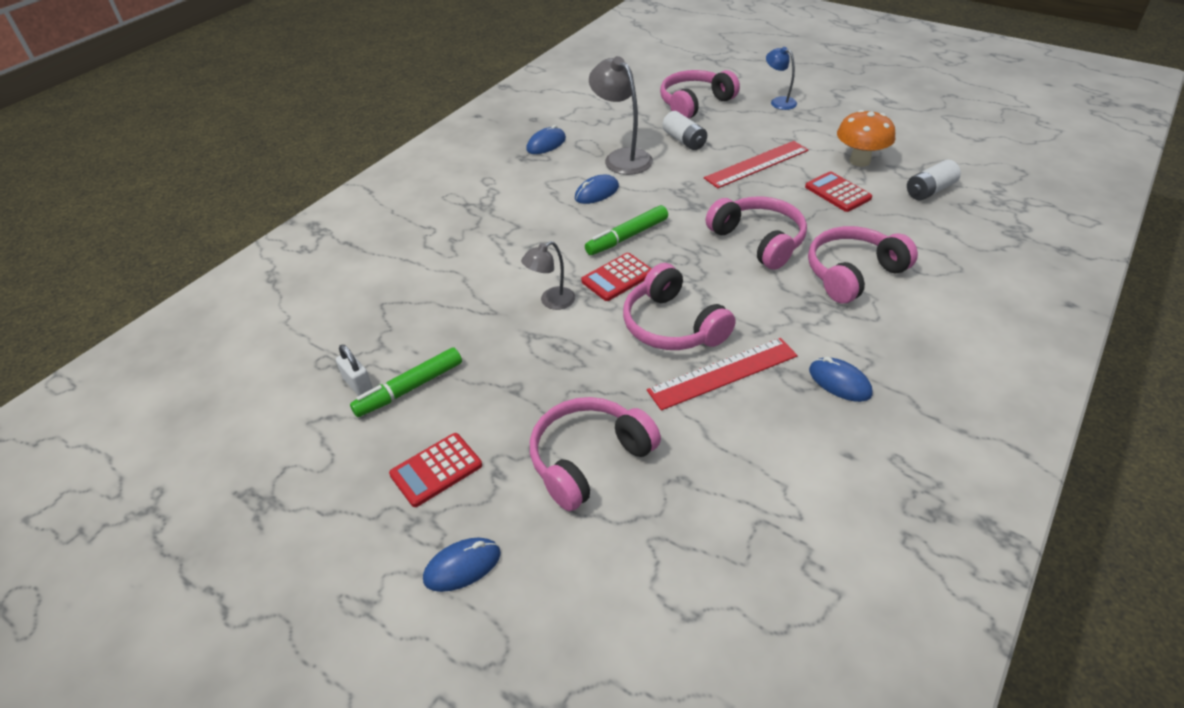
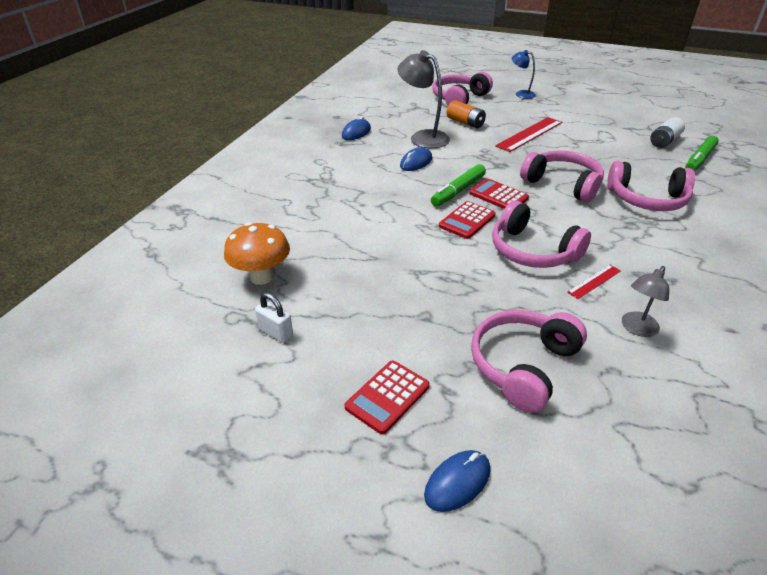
camera: 15 degrees left, 5 degrees down
(409, 388) = (327, 329): green marker -> green marker (699, 159)
(551, 302) = (421, 244): grey lamp -> grey lamp (636, 329)
(684, 140) = (465, 123): white battery -> orange battery
(723, 373) = (594, 281): red ruler -> red ruler, size x0.52
(837, 192) = (600, 147): red calculator -> red calculator (498, 196)
(839, 382) = (688, 276): blue mouse -> none
(853, 273) = (647, 199): pink headphones -> pink headphones turned 120 degrees counterclockwise
(859, 161) = (603, 126): orange mushroom -> orange mushroom (261, 277)

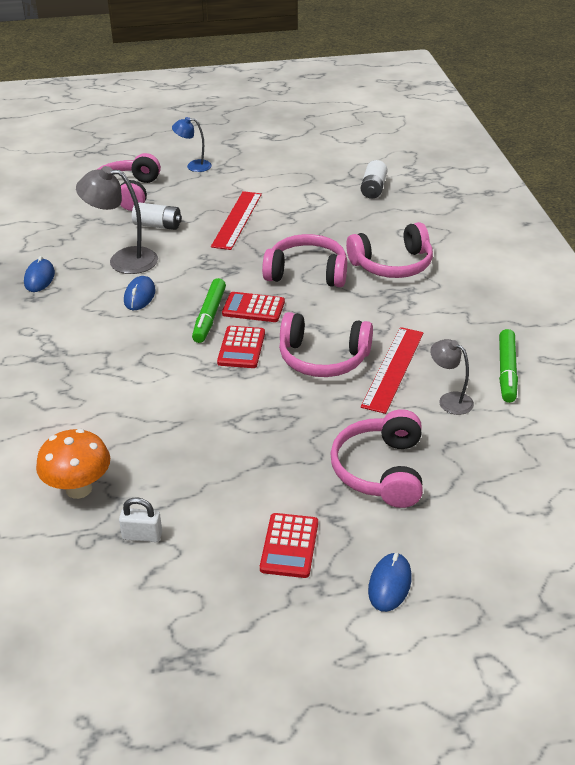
camera: 30 degrees left, 0 degrees up
(465, 123) = (157, 225): orange battery -> white battery
(594, 281) = (393, 369): red ruler -> red ruler, size x1.93
(636, 329) = (449, 400): grey lamp -> grey lamp turned 120 degrees clockwise
(699, 159) = (415, 201): green marker -> green marker (506, 371)

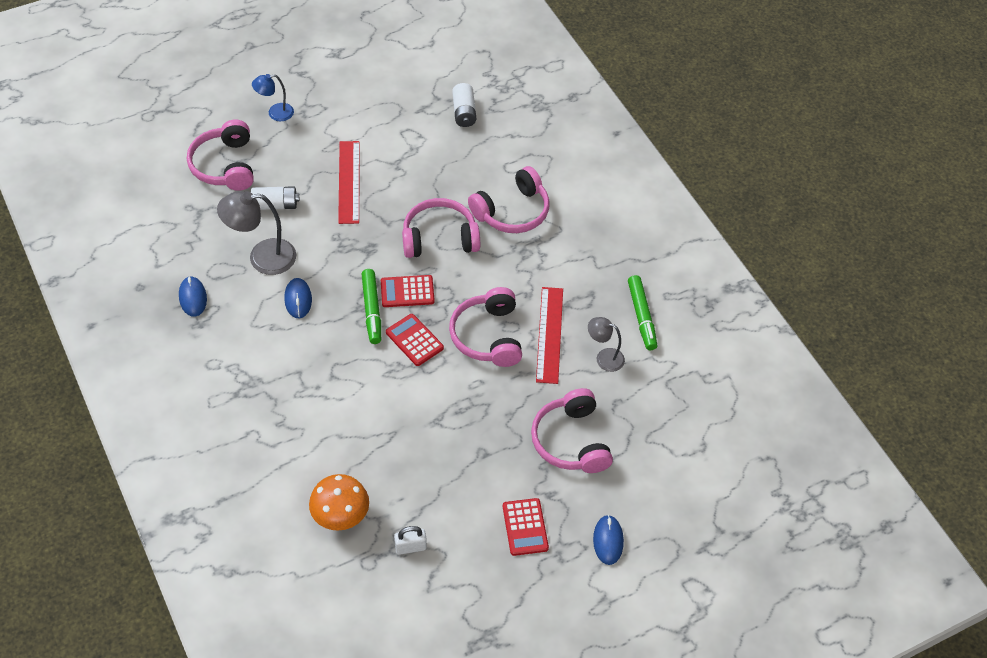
camera: 20 degrees left, 15 degrees up
(241, 348) = (414, 340): red calculator -> red calculator turned 150 degrees clockwise
(323, 358) = (488, 336): pink headphones -> pink headphones turned 90 degrees clockwise

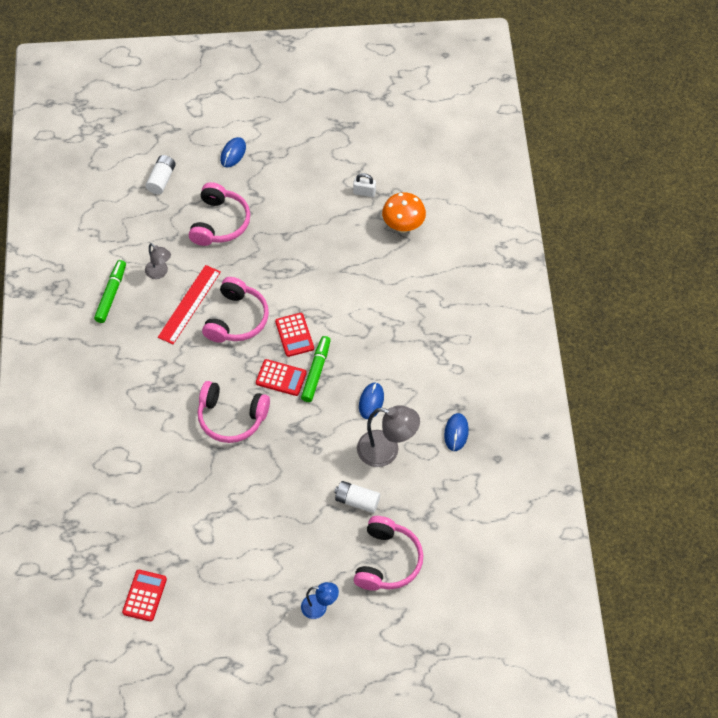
camera: 155 degrees left, 5 degrees up
(349, 182) = (283, 502): red ruler -> none
(464, 112) = (143, 543): white battery -> white battery (161, 179)
(512, 211) = (158, 421): pink headphones -> none
(525, 527) = (282, 179): red calculator -> red calculator (144, 595)

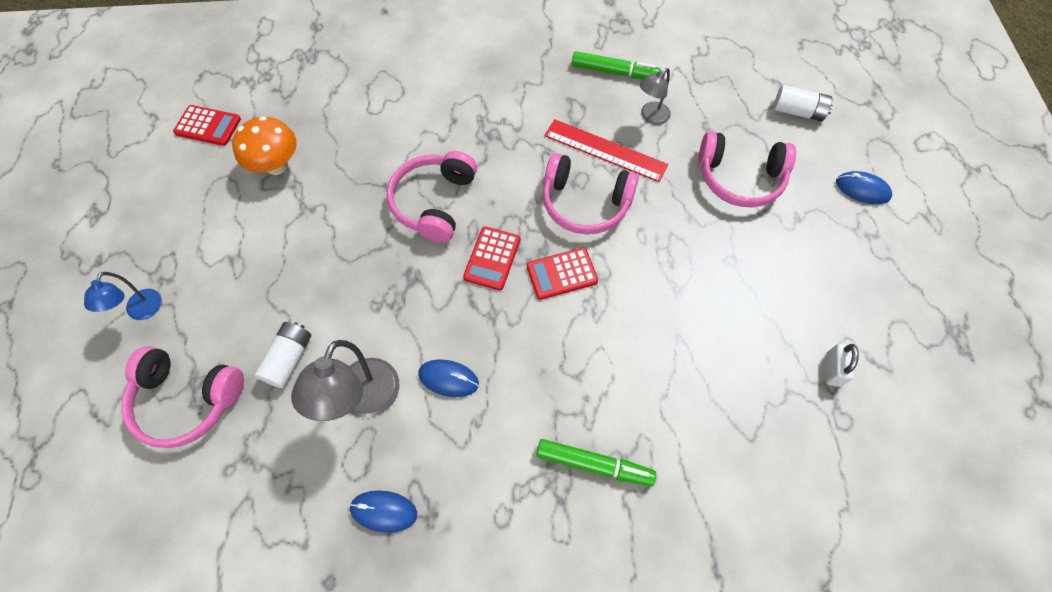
camera: 90 degrees right, 5 degrees up
(316, 371) = (501, 303): green marker -> green marker (594, 464)
(403, 226) = (777, 431): orange mushroom -> orange mushroom (277, 166)

